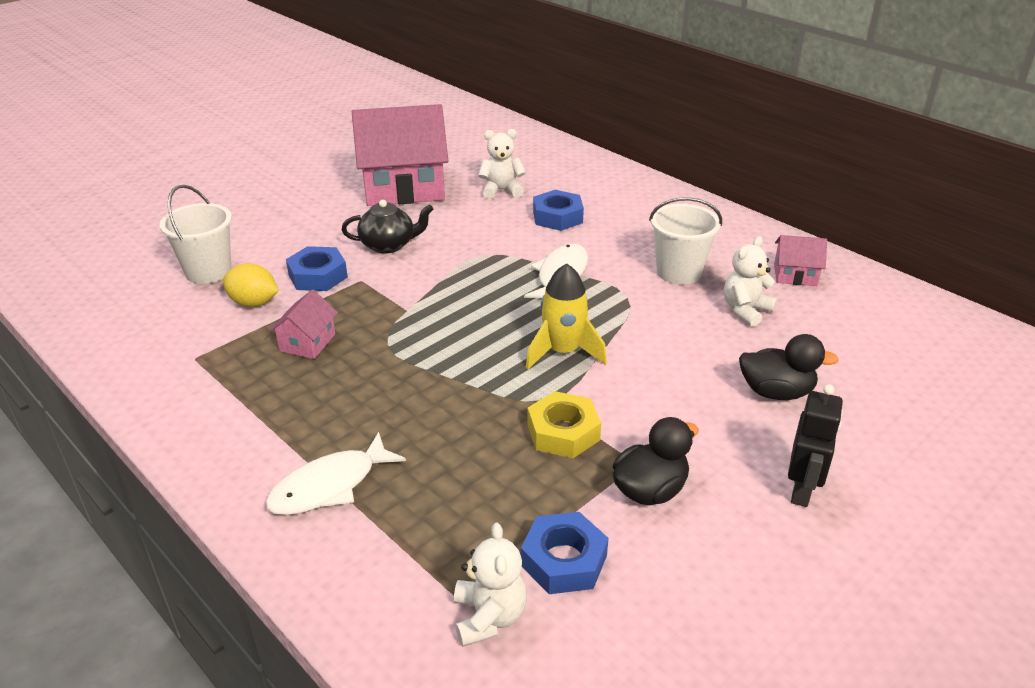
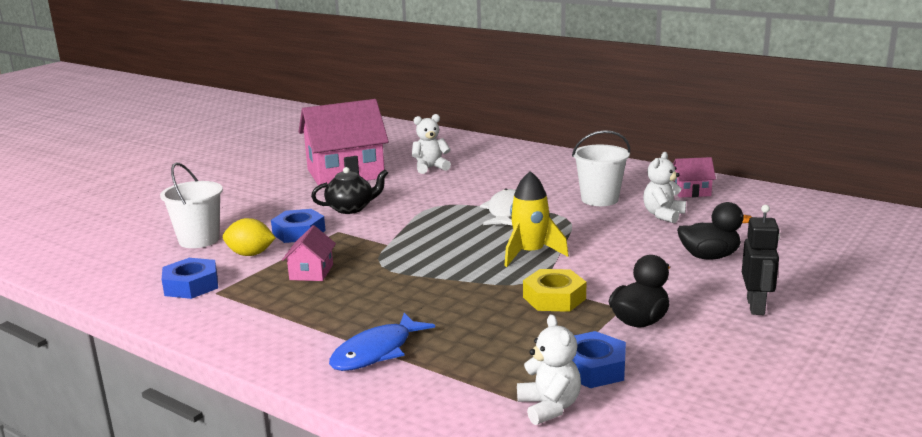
camera: 10 degrees left, 15 degrees down
(330, 486) = (376, 352): white fish -> blue fish
(557, 217) = (485, 178): blue nut -> blue nut (191, 285)

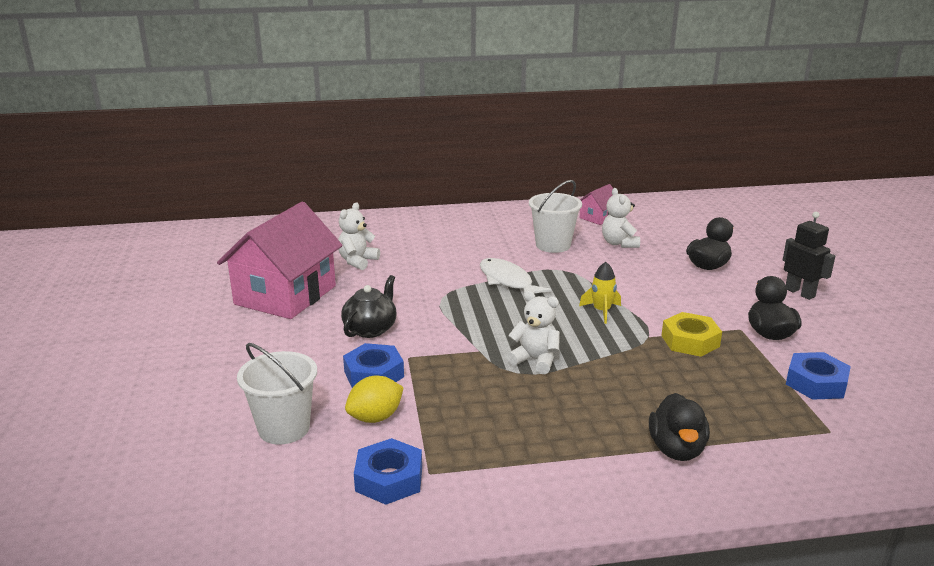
camera: 45 degrees left, 5 degrees up
(311, 272) = (473, 407): pink house -> none
(376, 352) = (676, 449): blue fish -> black duck
(530, 253) = (601, 311): yellow rocket -> yellow rocket, size x0.66
(549, 407) = (854, 425): white teddy bear -> white teddy bear (535, 360)

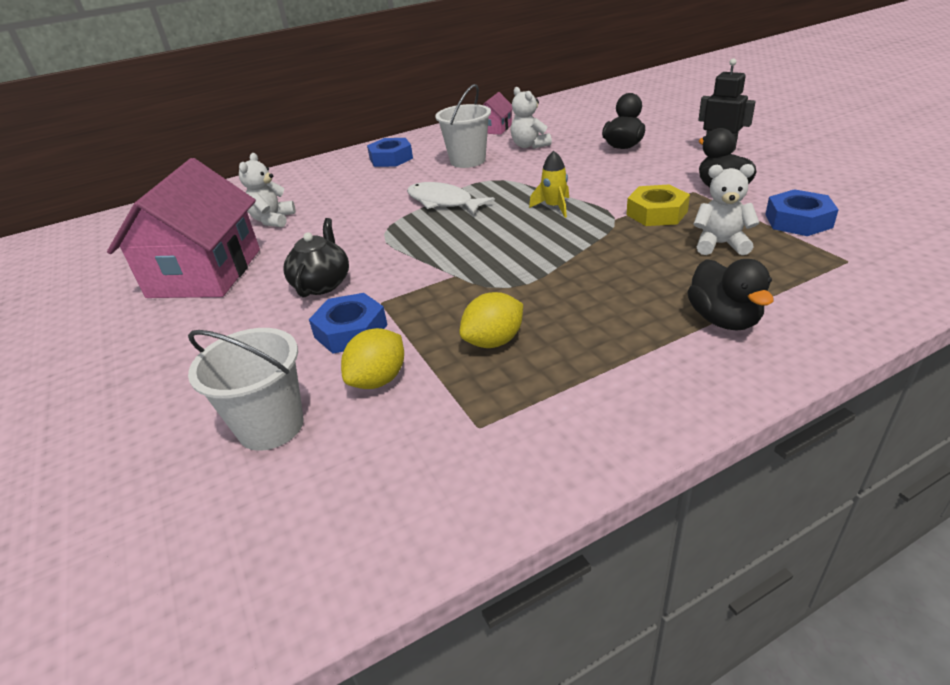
camera: 15 degrees left, 10 degrees up
(389, 479) = (434, 450): blue nut -> blue nut (391, 158)
(478, 413) = (494, 341): none -> yellow lemon
(535, 360) = (519, 270): white teddy bear -> white teddy bear (720, 244)

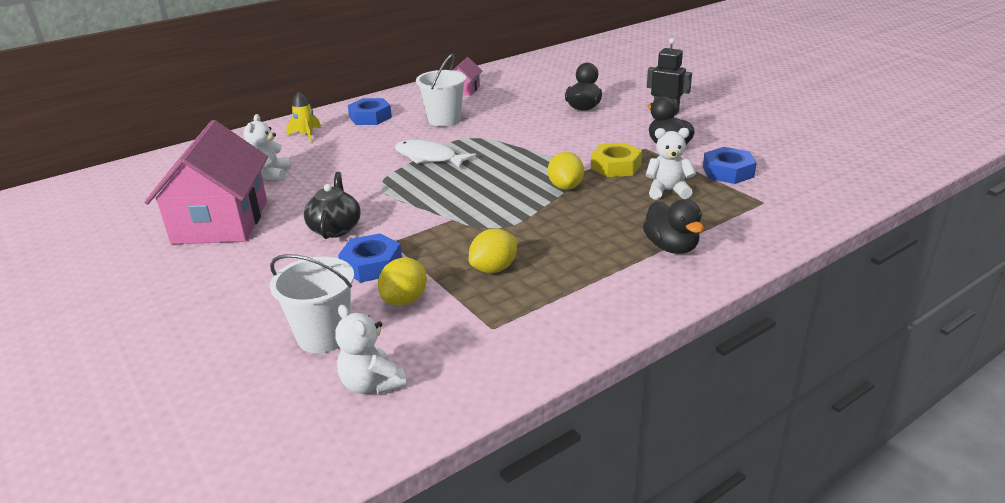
camera: 10 degrees left, 5 degrees down
(529, 145) = (499, 106): white teddy bear -> white teddy bear (372, 384)
(554, 207) = (529, 162): yellow rocket -> yellow rocket (306, 135)
(594, 237) = (565, 187): none -> yellow lemon

